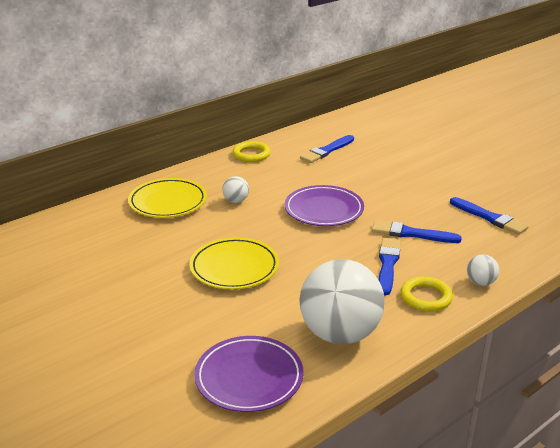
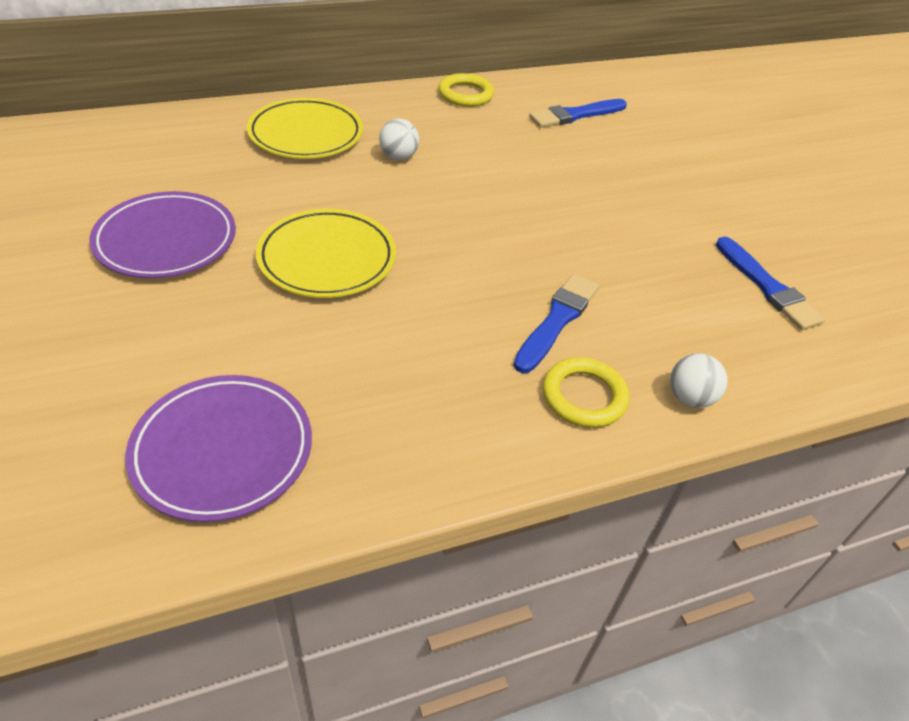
camera: 15 degrees right, 15 degrees up
(324, 210) = (515, 204): purple plate -> purple plate (166, 240)
(340, 334) = (408, 419): white ball -> none
(411, 234) = (625, 279): blue brush -> none

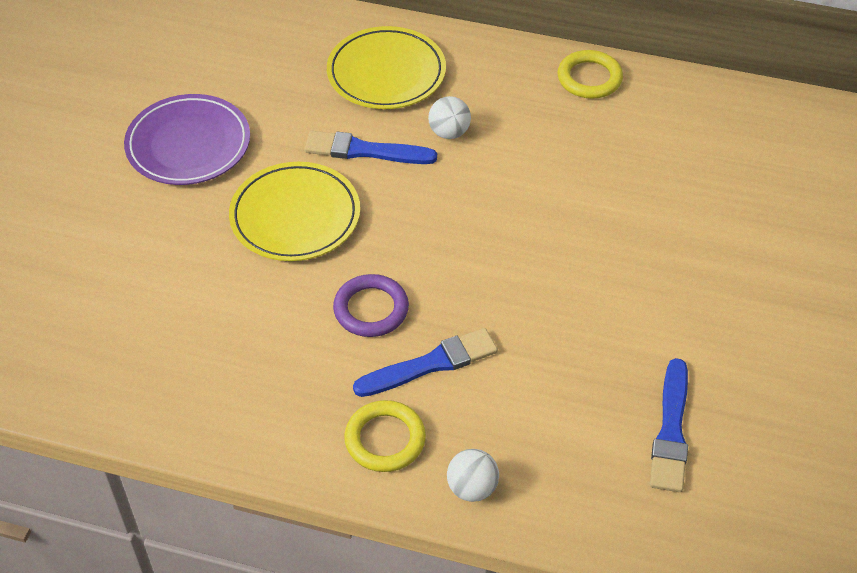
camera: 40 degrees right, 5 degrees up
(223, 450) = (99, 343): purple plate -> none
(466, 301) = (371, 309): none -> purple ring
(575, 115) = (687, 149): blue brush -> blue brush (365, 151)

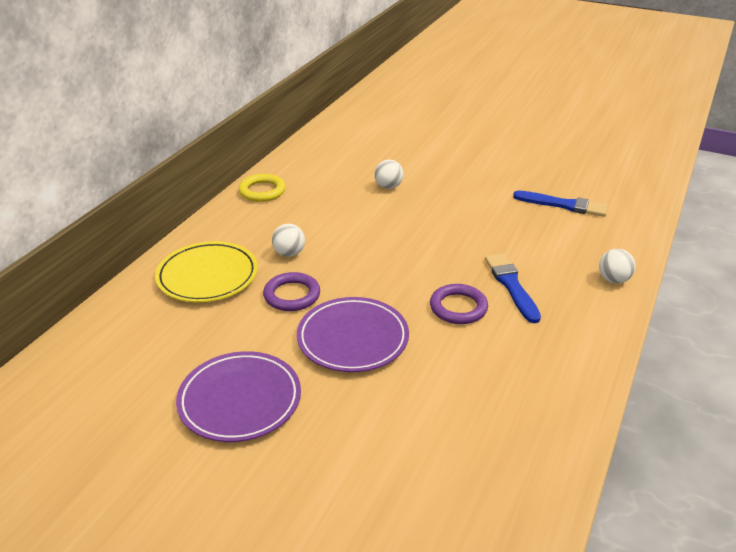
camera: 80 degrees left, 15 degrees down
(295, 216) = (353, 338): yellow plate -> purple plate
(365, 151) = (292, 295): blue brush -> purple ring
(385, 439) = (577, 312): yellow ring -> none
(650, 207) = (388, 186): none -> white ball

